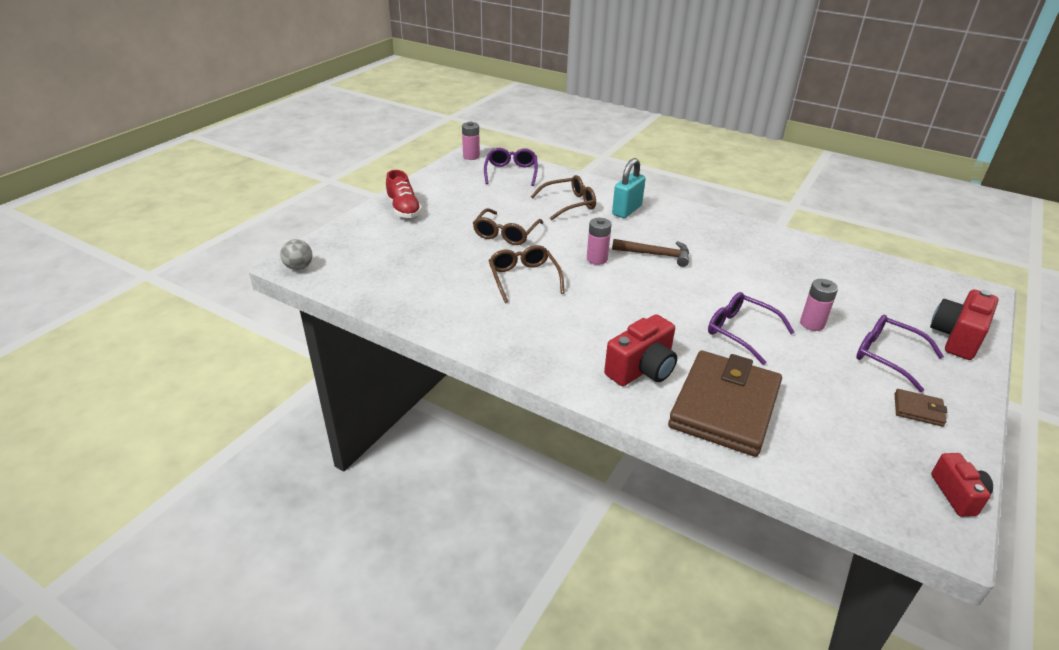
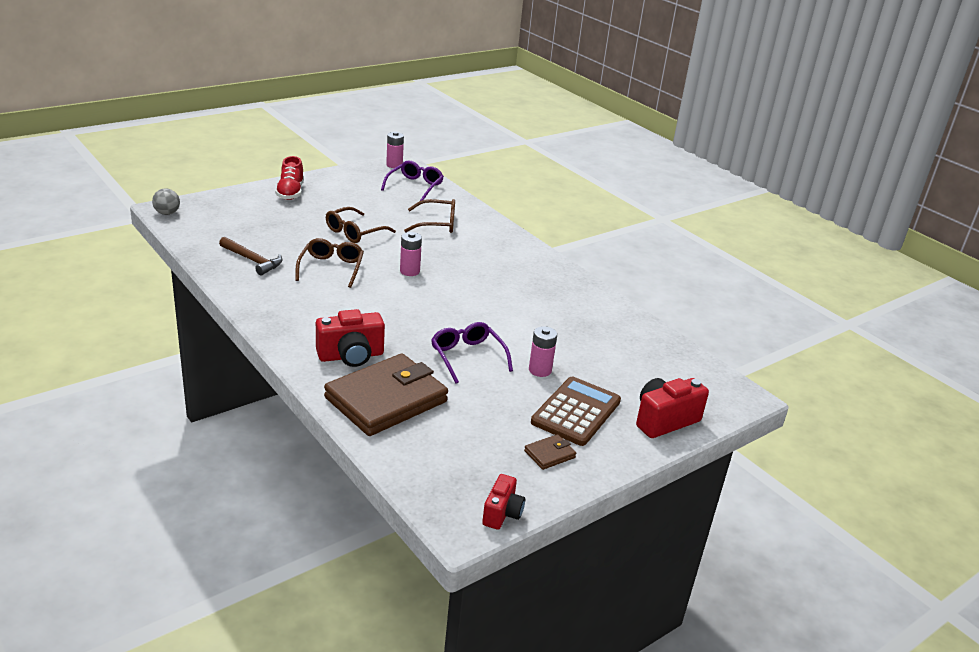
camera: 20 degrees right, 5 degrees down
(627, 210) = (483, 242): turquoise padlock -> none
(656, 255) = (466, 282): brown hammer -> brown hammer (252, 260)
(886, 356) = (576, 412): purple glasses -> brown calculator
(918, 410) = (549, 454): brown wallet -> brown wallet turned 75 degrees counterclockwise

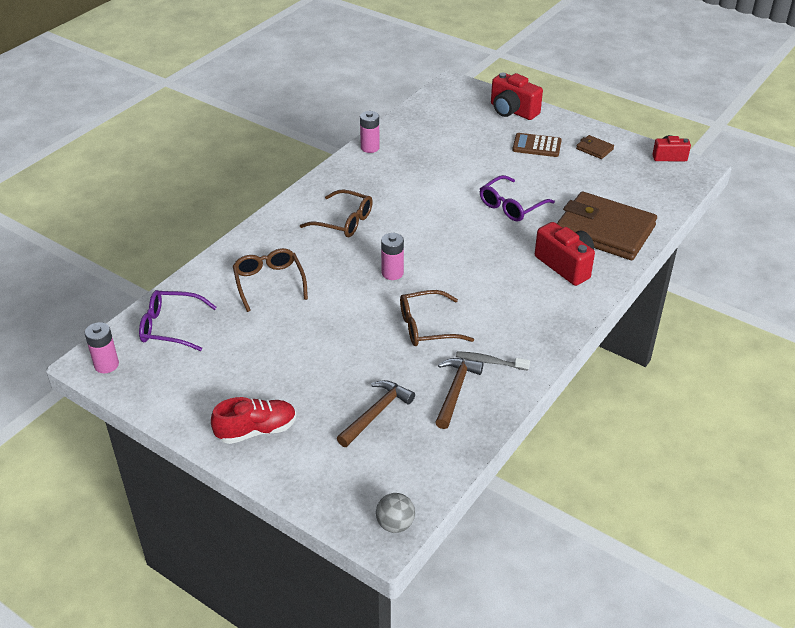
camera: 105 degrees left, 10 degrees up
(263, 229) = (376, 413): none -> brown hammer
(267, 282) = (490, 362): none -> grey toothbrush
(354, 232) = (333, 337): brown glasses -> brown glasses (344, 221)
(540, 370) = (498, 169): pink battery -> pink battery (370, 148)
(576, 412) = (536, 146): brown calculator -> brown calculator, size x0.67

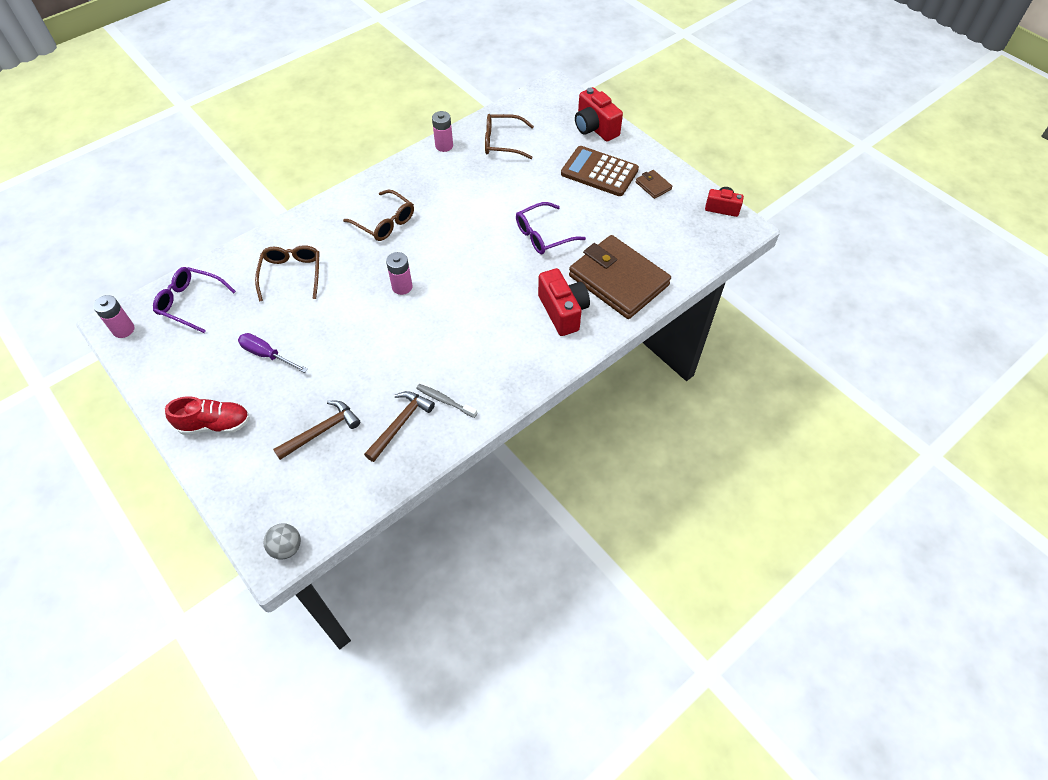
camera: 15 degrees right, 15 degrees up
(281, 358) = (267, 355): none -> purple screwdriver
(426, 327) = (405, 351): brown glasses -> brown glasses (502, 142)
(536, 146) = (599, 172): brown calculator -> brown calculator, size x1.50

